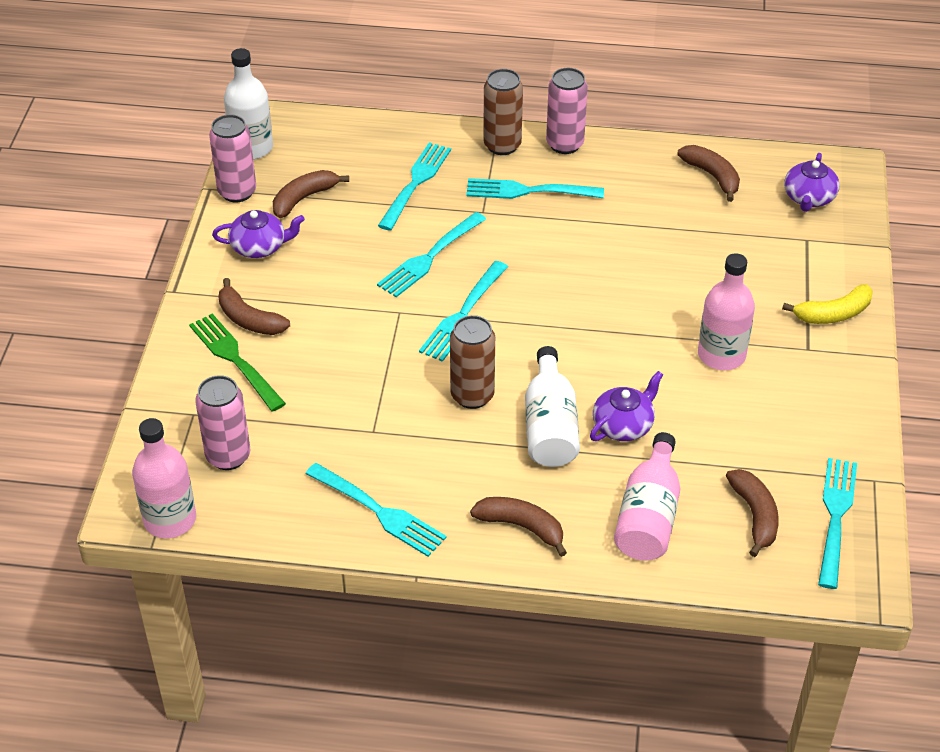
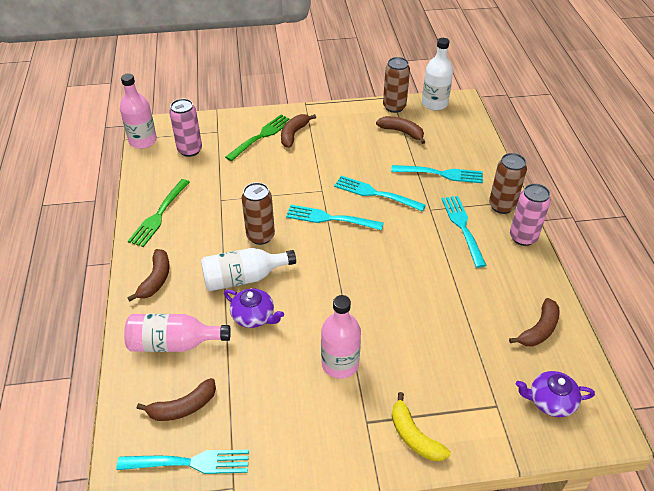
camera: 75 degrees right, 0 degrees up
(237, 192) = (394, 107): pink can -> brown can
(259, 247) = (353, 125): purple teapot -> none
(378, 511) = (159, 214): turquoise fork -> green fork

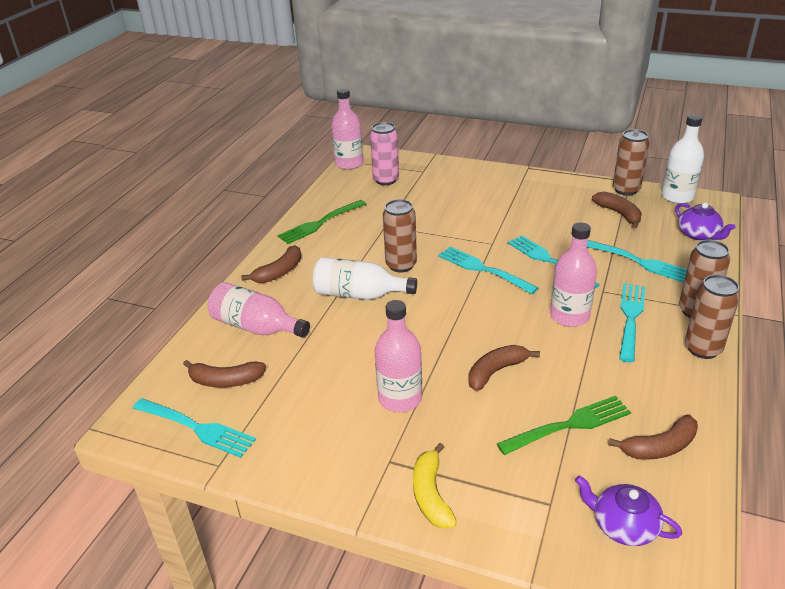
camera: 30 degrees right, 10 degrees down
(254, 316) = (345, 329): purple teapot -> purple teapot (699, 234)
(261, 136) = (462, 184): green fork -> green fork (568, 426)
(294, 134) = (497, 190): brown banana -> brown banana (496, 371)
(420, 241) = (569, 316): none -> pink bottle
(523, 237) = (703, 349): pink can -> brown can

